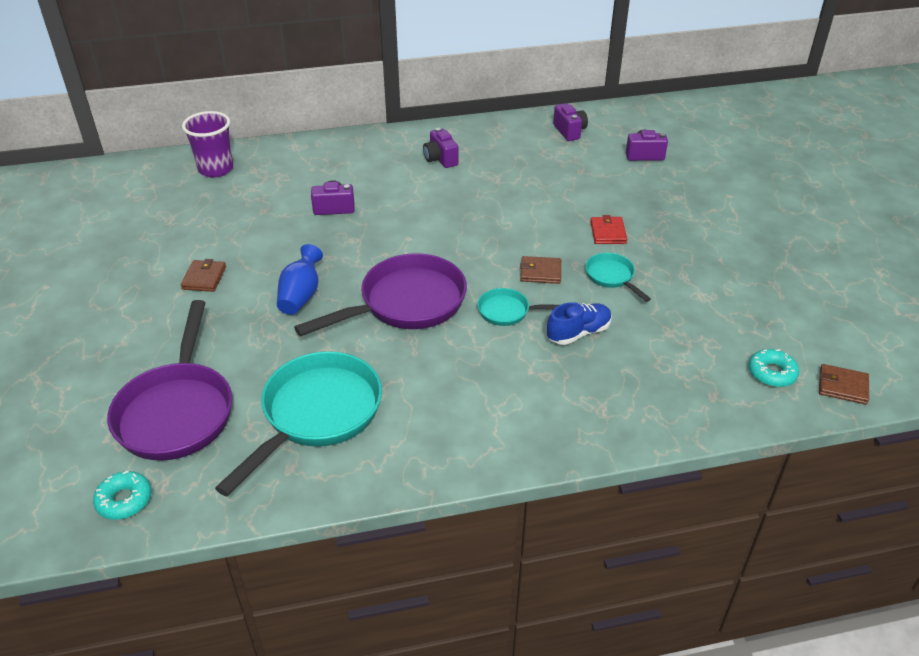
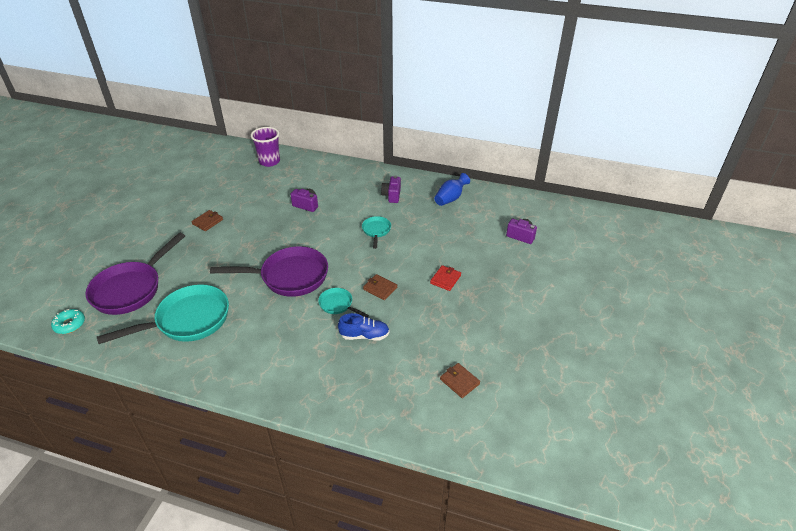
camera: 30 degrees right, 0 degrees up
(301, 295) = (242, 250): blue vase -> blue vase (450, 198)
(569, 131) = (487, 204): purple camera -> none
(612, 277) = (419, 309): turquoise pan -> turquoise pan (376, 231)
(771, 373) = (457, 416): turquoise donut -> none
(842, 386) = (495, 448): brown wallet -> brown wallet (459, 381)

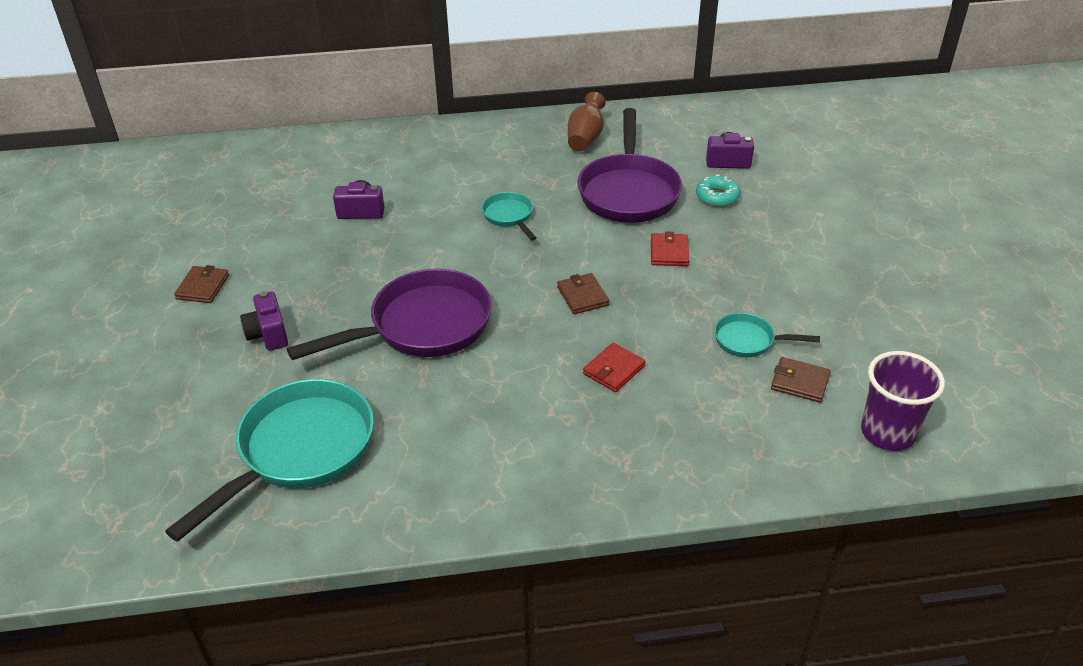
camera: 25 degrees left, 0 degrees up
(69, 324) = (70, 538): turquoise donut -> turquoise donut (717, 197)
(131, 289) = (146, 439): purple pan -> purple pan (628, 191)
(269, 161) = (238, 162): purple cup -> purple cup (887, 433)
(338, 305) = (537, 341): turquoise pan -> turquoise pan (749, 340)
(364, 335) = (614, 370): blue shoe -> red wallet
(380, 288) = (582, 296): brown wallet -> brown wallet turned 60 degrees clockwise
(392, 195) = (491, 158): purple camera -> purple camera (268, 334)
(450, 198) = (585, 138): blue vase -> brown vase

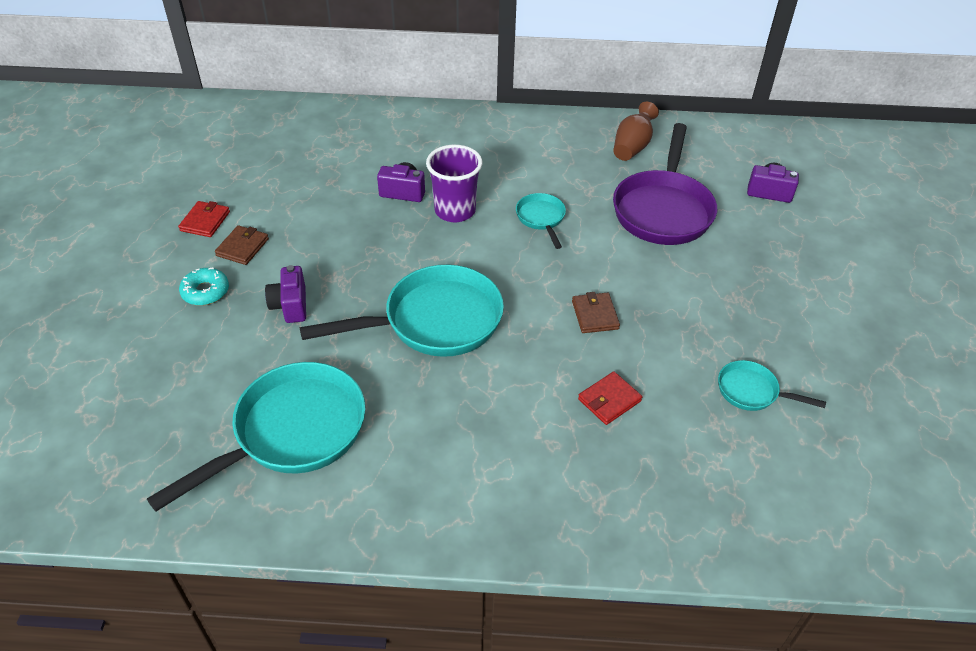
camera: 10 degrees right, 5 degrees up
(422, 326) = (434, 321): purple pan -> turquoise pan
(669, 252) = (690, 281): red wallet -> red wallet (205, 221)
(717, 197) = (751, 228): turquoise donut -> turquoise donut (205, 292)
(800, 382) = (795, 447): brown wallet -> none
(887, 433) = (877, 521): purple cup -> purple cup (455, 211)

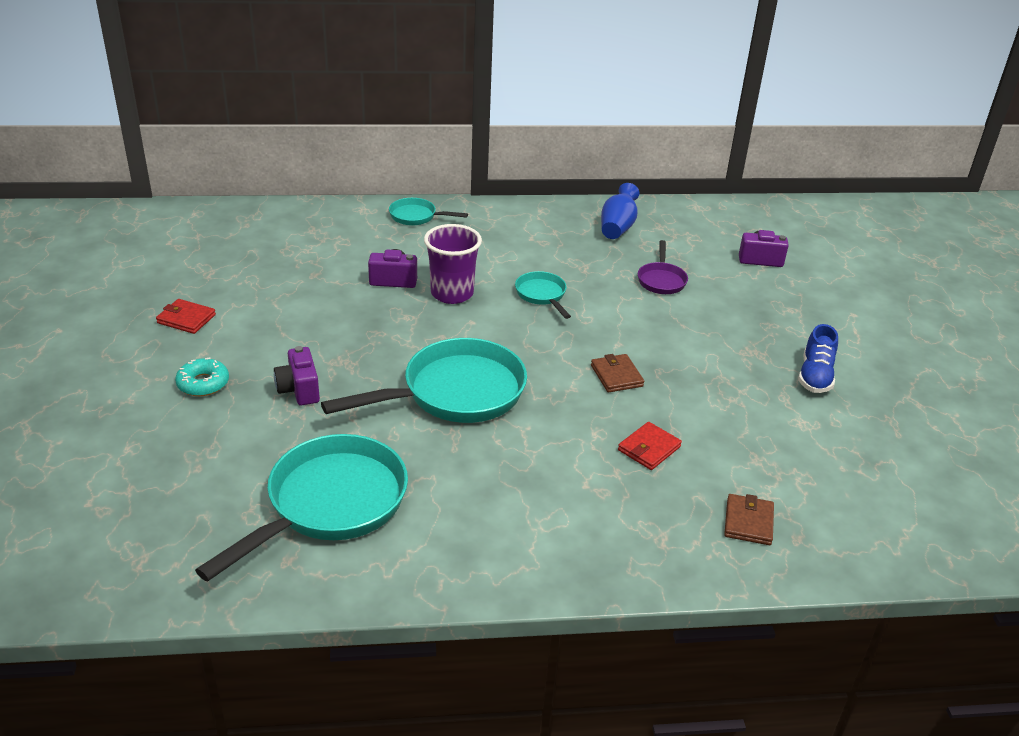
camera: 10 degrees left, 10 degrees down
(205, 221) = (186, 319): red wallet -> red wallet turned 75 degrees counterclockwise
(242, 247) = (233, 340): brown wallet -> brown wallet (748, 522)
(632, 146) = (617, 227): brown vase -> blue vase
(663, 209) = (661, 280): purple pan -> purple pan, size x0.49
(752, 391) = (785, 430): turquoise pan -> turquoise pan (416, 216)
(796, 332) = (815, 376): none -> blue shoe

